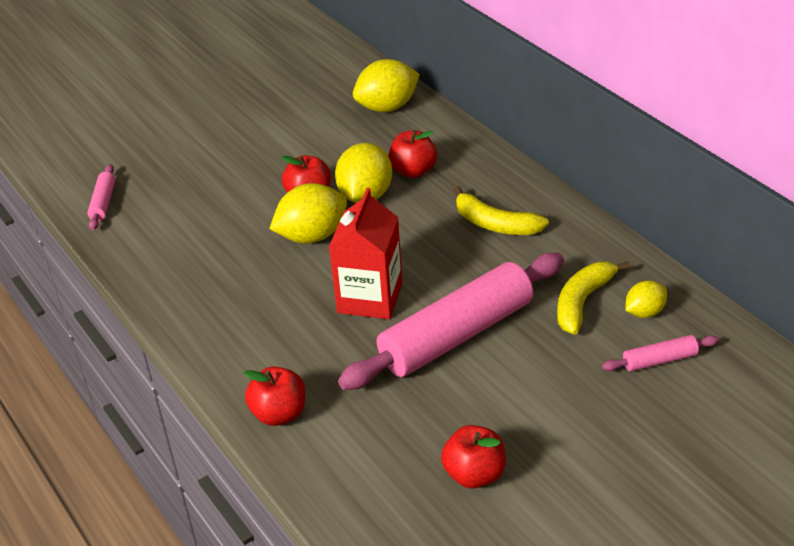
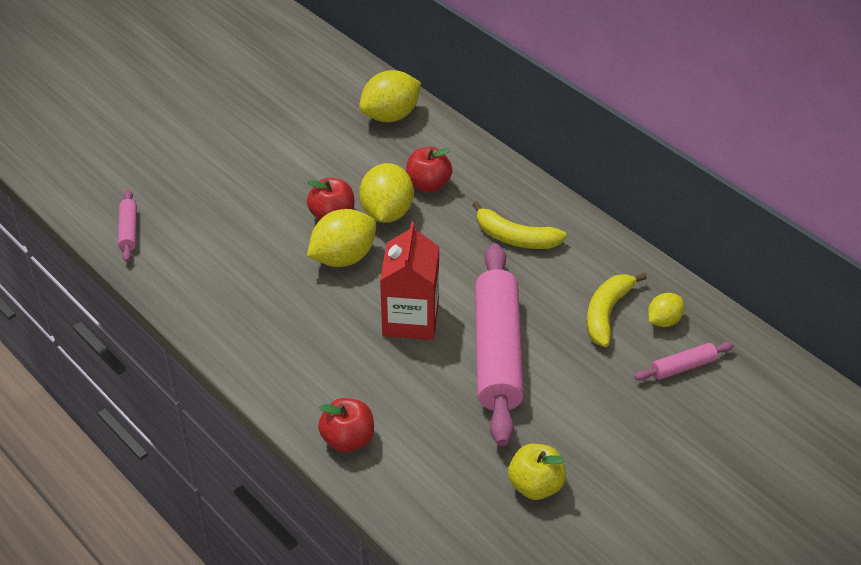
camera: 10 degrees left, 5 degrees up
(457, 335) = (498, 353): pink rolling pin -> pink rolling pin turned 45 degrees counterclockwise
(474, 474) = (535, 486): red apple -> yellow apple

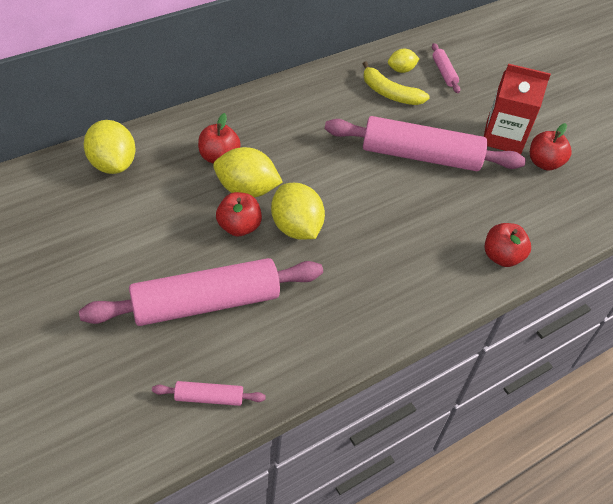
camera: 85 degrees left, 5 degrees up
(231, 210) = (206, 303): none -> pink rolling pin
(410, 319) = (378, 197): red carton -> red carton (503, 137)
(515, 238) = (300, 121): yellow banana -> none
(535, 486) = (544, 163): yellow apple -> red apple
(663, 321) = (401, 70): yellow lemon -> yellow lemon turned 75 degrees counterclockwise

